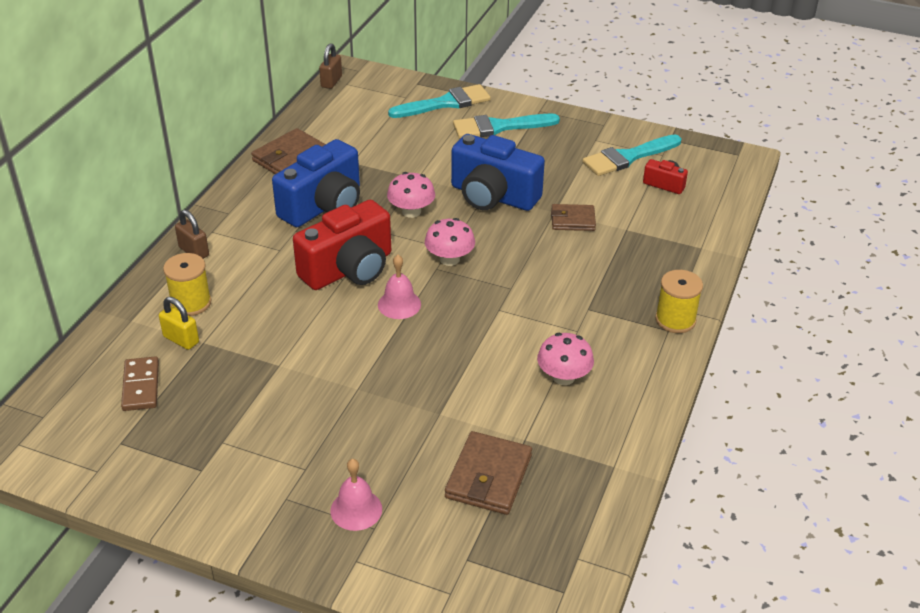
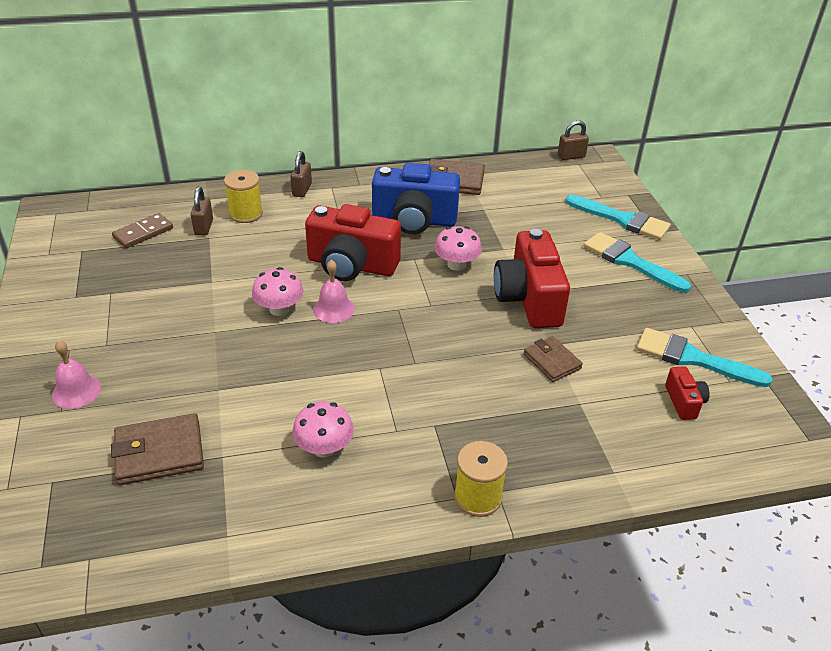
camera: 55 degrees right, 0 degrees up
(181, 339) = (204, 227): yellow padlock -> brown padlock
(449, 259) = (417, 311): pink mushroom -> pink mushroom (279, 309)
(493, 196) = (529, 299): blue camera -> red camera

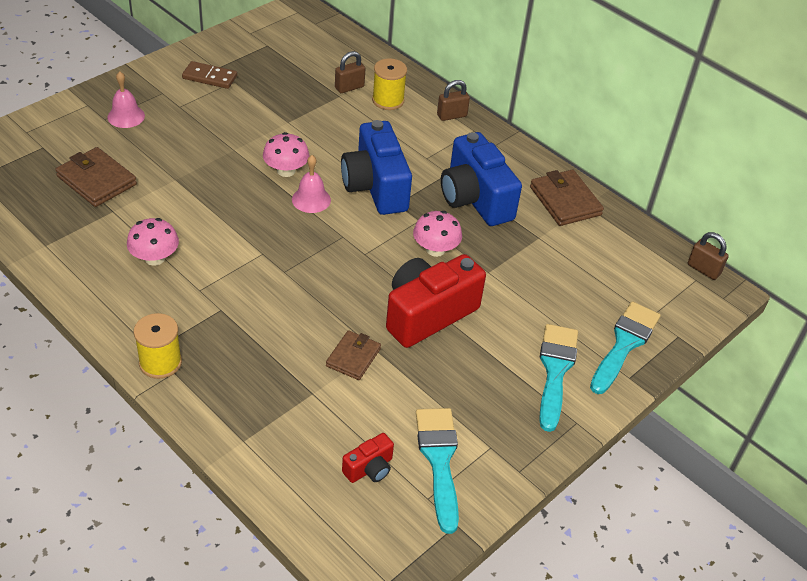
camera: 55 degrees right, 5 degrees up
(143, 233) = (314, 62): brown domino -> brown domino (209, 77)
(351, 265) = (375, 187): red camera -> blue camera
(622, 219) = (624, 344): turquoise brush -> turquoise brush turned 150 degrees counterclockwise

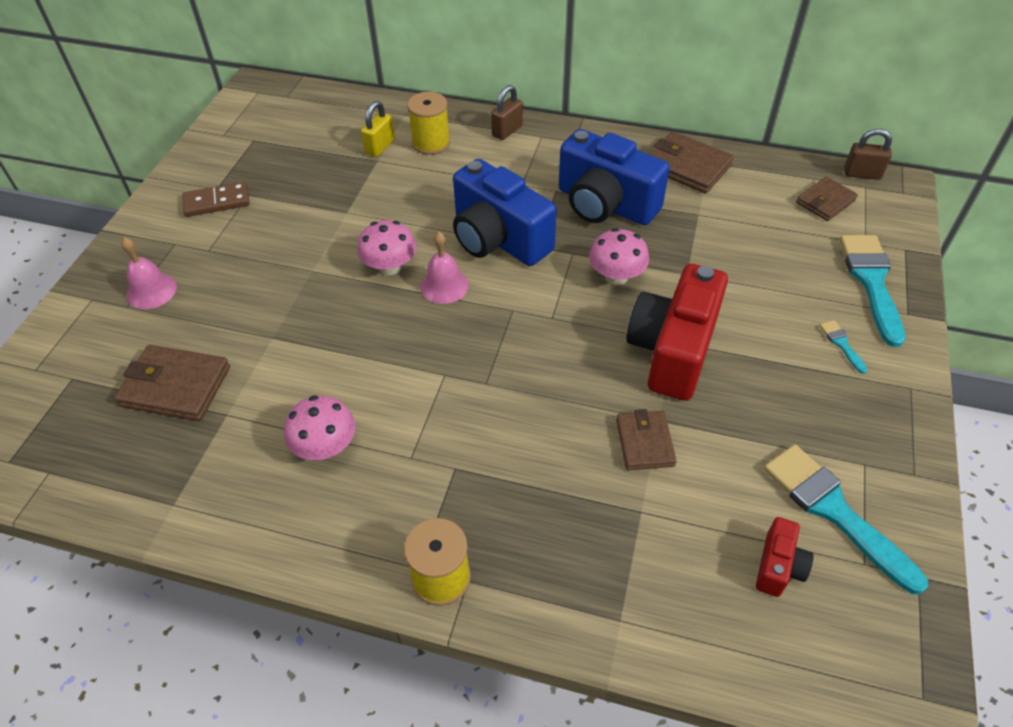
camera: 25 degrees left, 5 degrees up
(349, 87) = (380, 147): brown padlock -> yellow padlock
(555, 371) = (841, 344): turquoise brush -> turquoise brush, size x0.44
(649, 275) = (825, 202): none -> brown wallet

